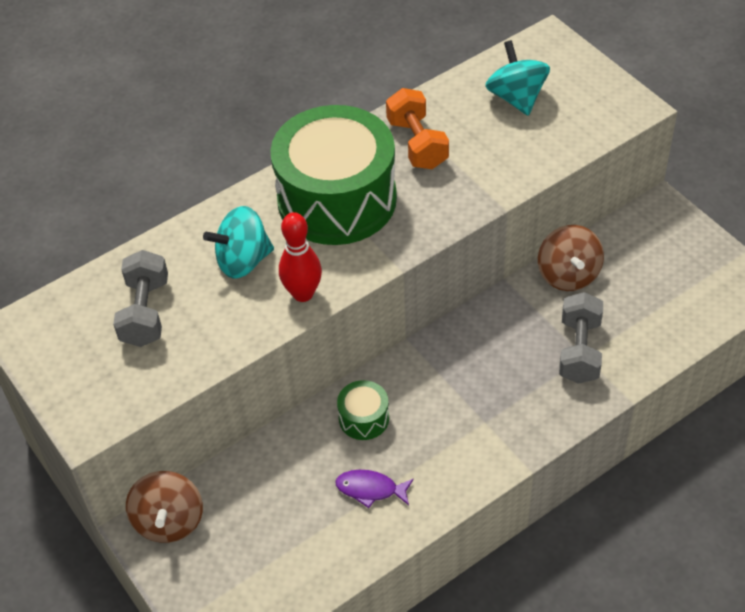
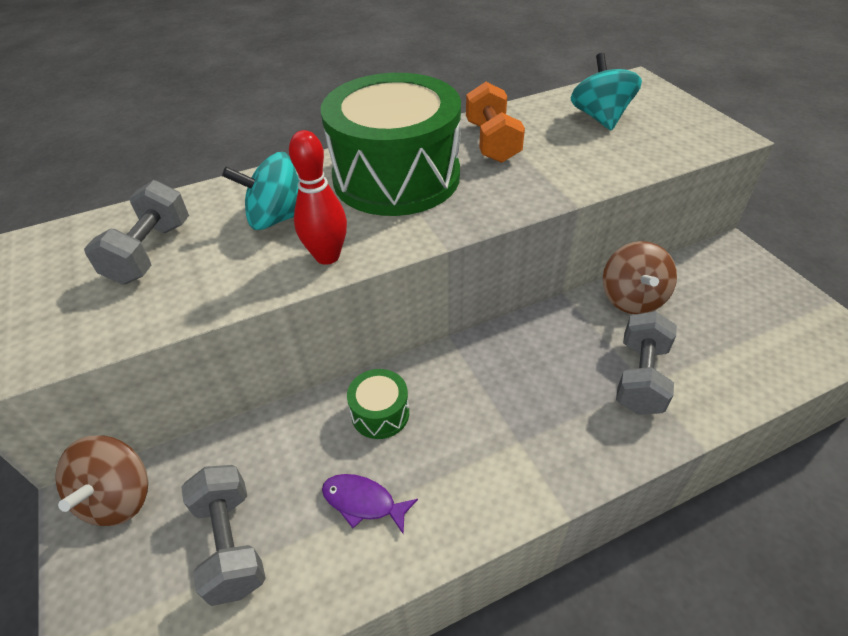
camera: 10 degrees right, 5 degrees down
(277, 536) = (231, 544): none -> grey dumbbell

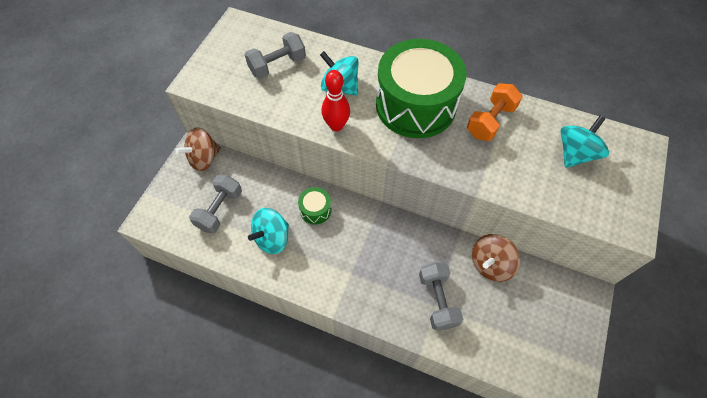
camera: 45 degrees right, 15 degrees up
(363, 502) = (272, 238): purple fish -> turquoise spinning top
(640, 377) = (437, 300): grey dumbbell -> grey dumbbell turned 75 degrees counterclockwise

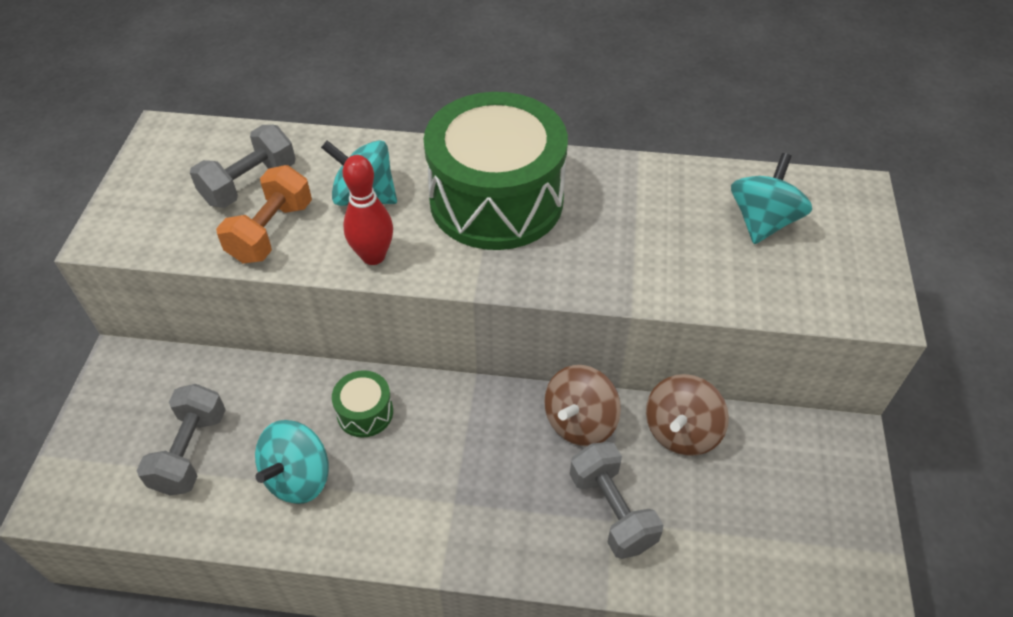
camera: 15 degrees left, 10 degrees down
(204, 158) = (143, 371): brown spinning top -> brown spinning top (580, 422)
(490, 121) = (620, 201): orange dumbbell -> orange dumbbell (271, 232)

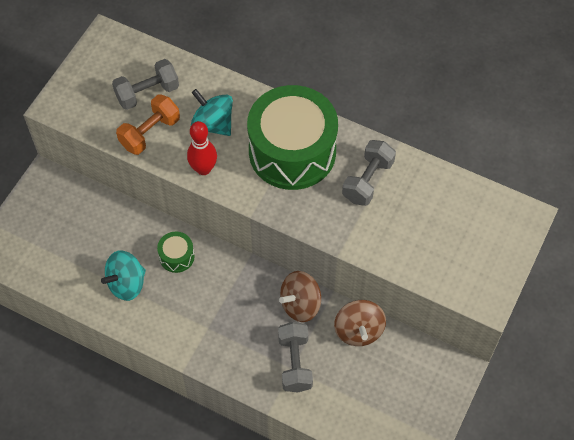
camera: 20 degrees right, 10 degrees up
(190, 451) = (71, 248): grey dumbbell -> grey dumbbell (368, 181)
(681, 431) = (358, 330): brown spinning top -> brown spinning top turned 60 degrees counterclockwise
(762, 221) = (451, 219): turquoise spinning top -> none

